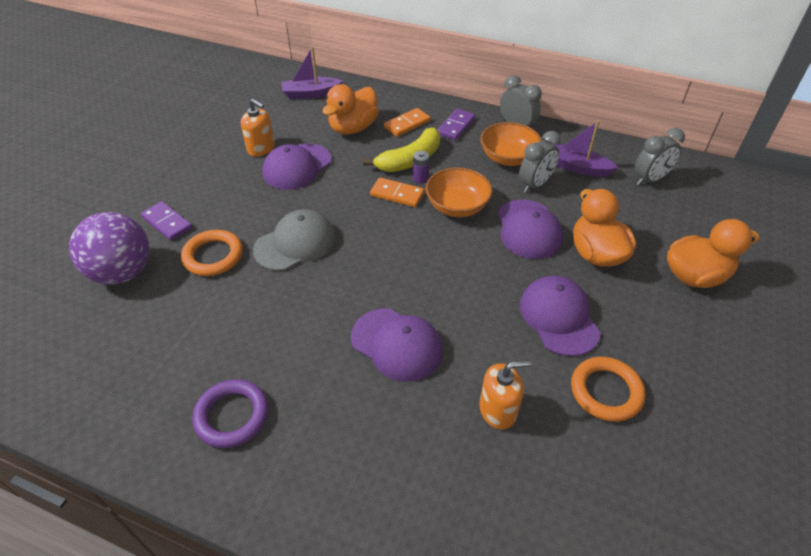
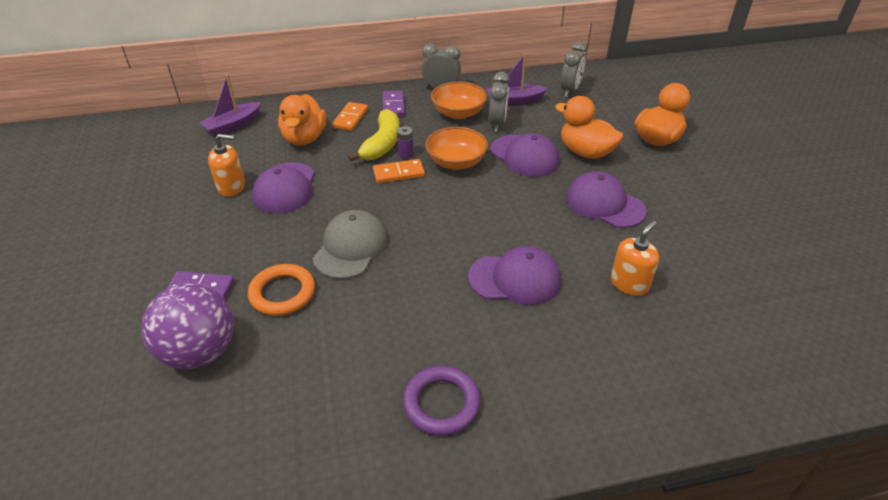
camera: 35 degrees left, 5 degrees down
(606, 391) = (679, 235): orange ring -> none

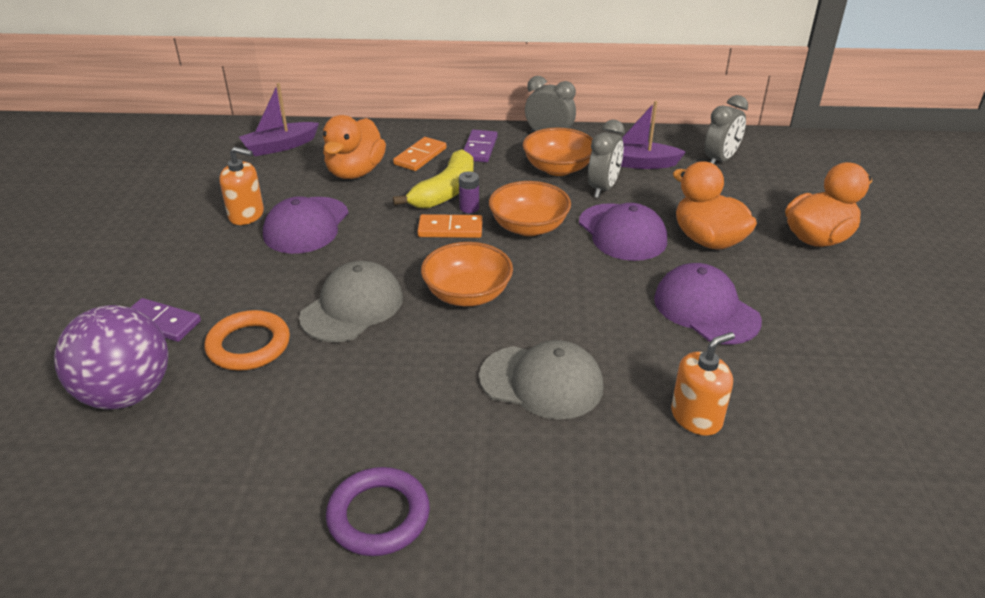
camera: 15 degrees right, 5 degrees down
(433, 222) = (467, 294): none -> orange bowl
(515, 279) = (542, 382): purple cap -> grey cap

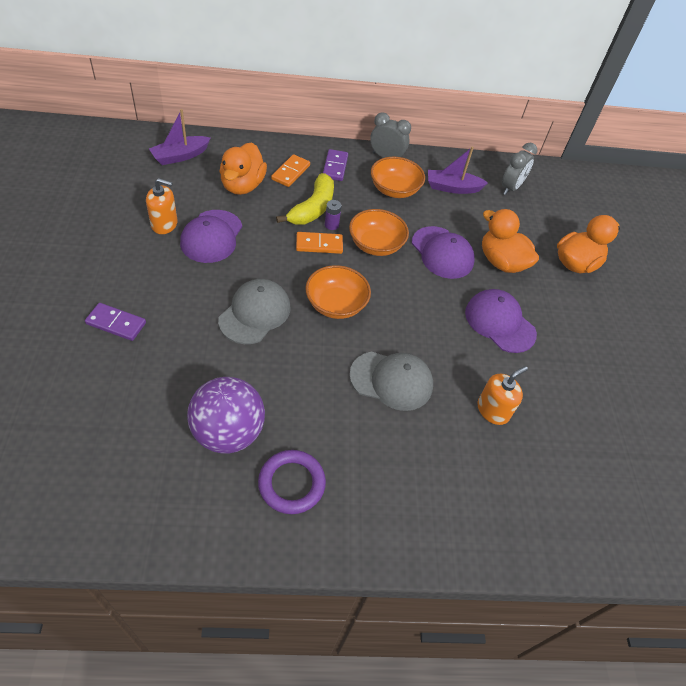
camera: 10 degrees left, 15 degrees up
(127, 394) = (103, 385): purple ball -> purple ball (228, 432)
(248, 345) = (184, 345): orange ring -> none
(603, 188) = (427, 211): grey clock -> none

